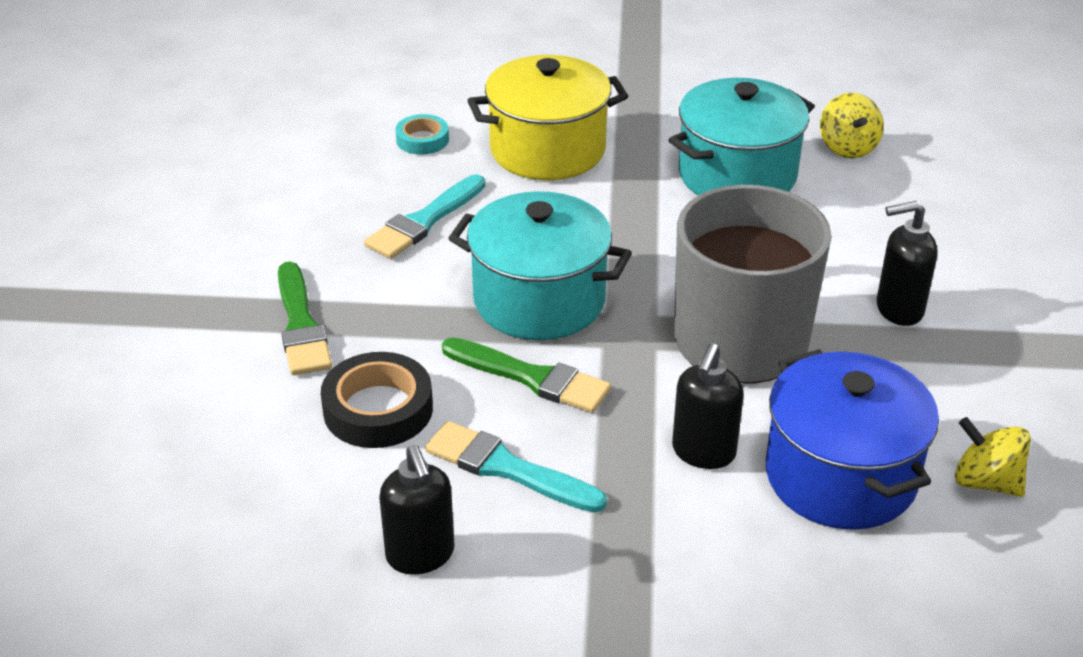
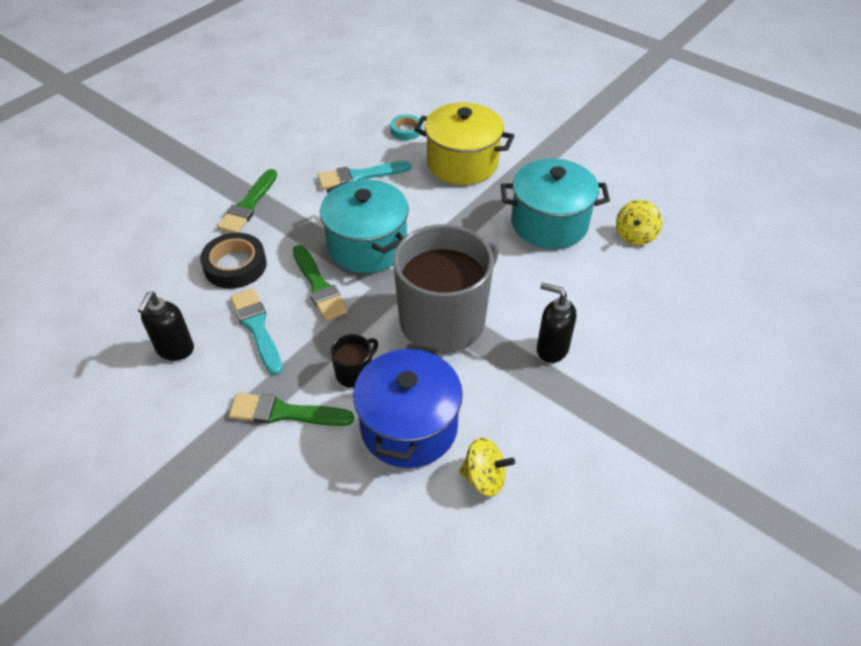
camera: 35 degrees right, 10 degrees up
(670, 546) = (285, 413): none -> green brush
(703, 453) = (355, 373): black soap dispenser -> black mug
(986, 482) = (484, 478): yellow spinning top -> yellow spinning top turned 120 degrees clockwise

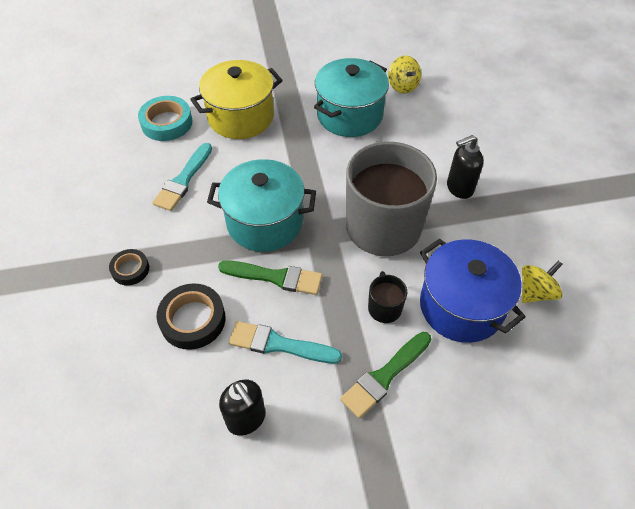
camera: 50 degrees left, 5 degrees up
(248, 205) = (130, 269): green brush -> black tape
(406, 130) = (167, 123): turquoise tape -> turquoise tape, size x1.65

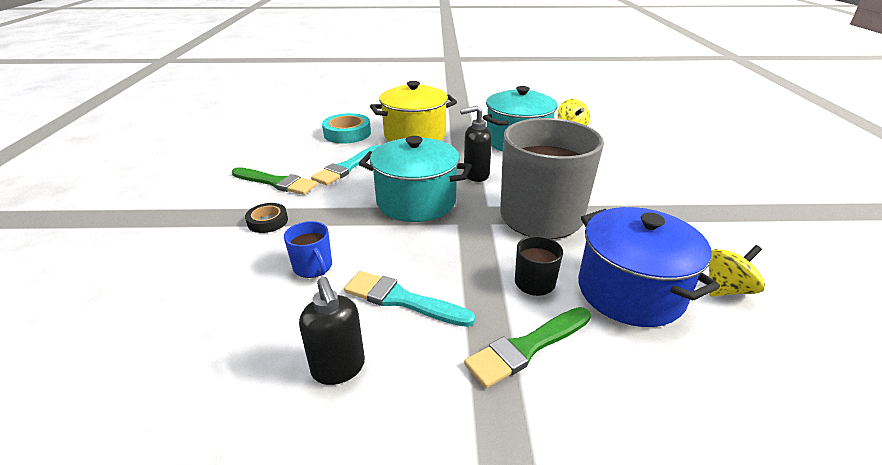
camera: 10 degrees right, 20 degrees down
(193, 320) = (313, 267): black tape -> blue mug
(275, 277) = (415, 243): green brush -> green brush (276, 182)
(459, 188) = (627, 196): black soap dispenser -> black soap dispenser (475, 175)

